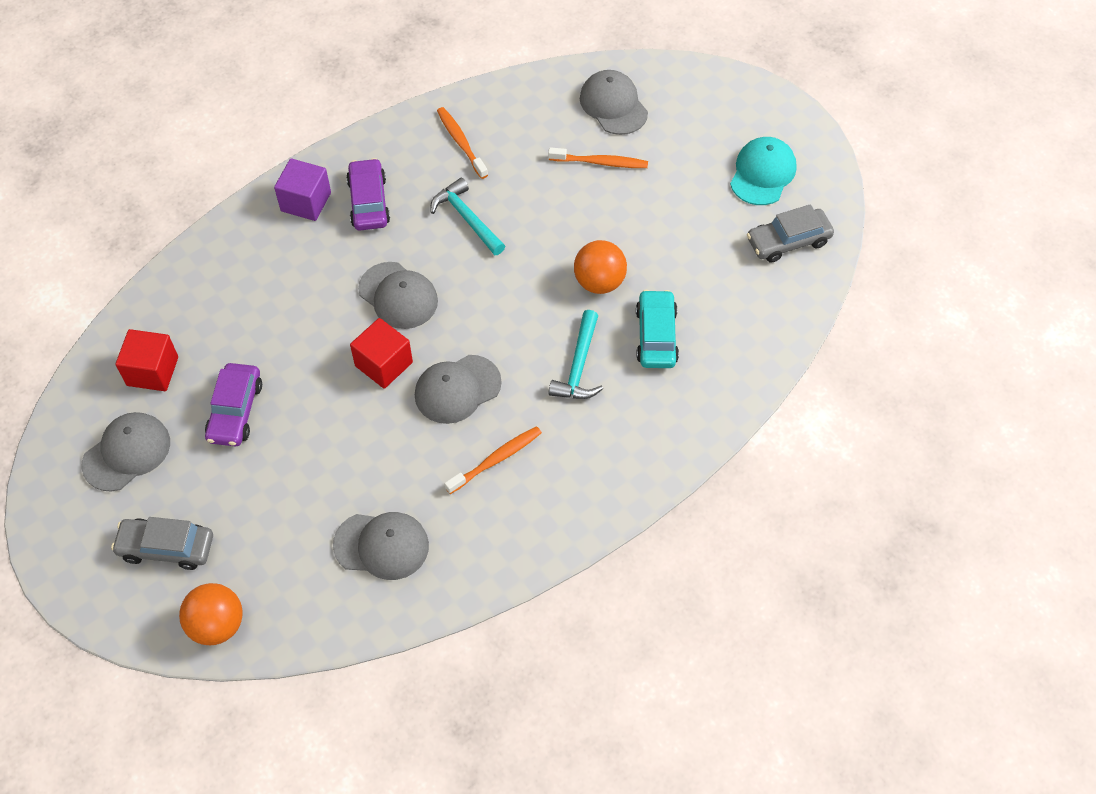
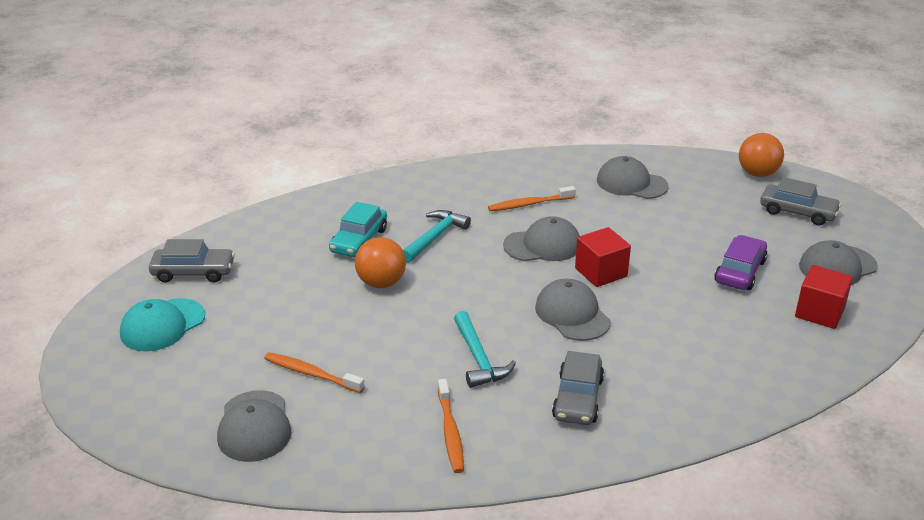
camera: 160 degrees left, 25 degrees down
(306, 202) = (649, 415): purple cube -> none
(369, 202) = (577, 398): purple car -> grey car

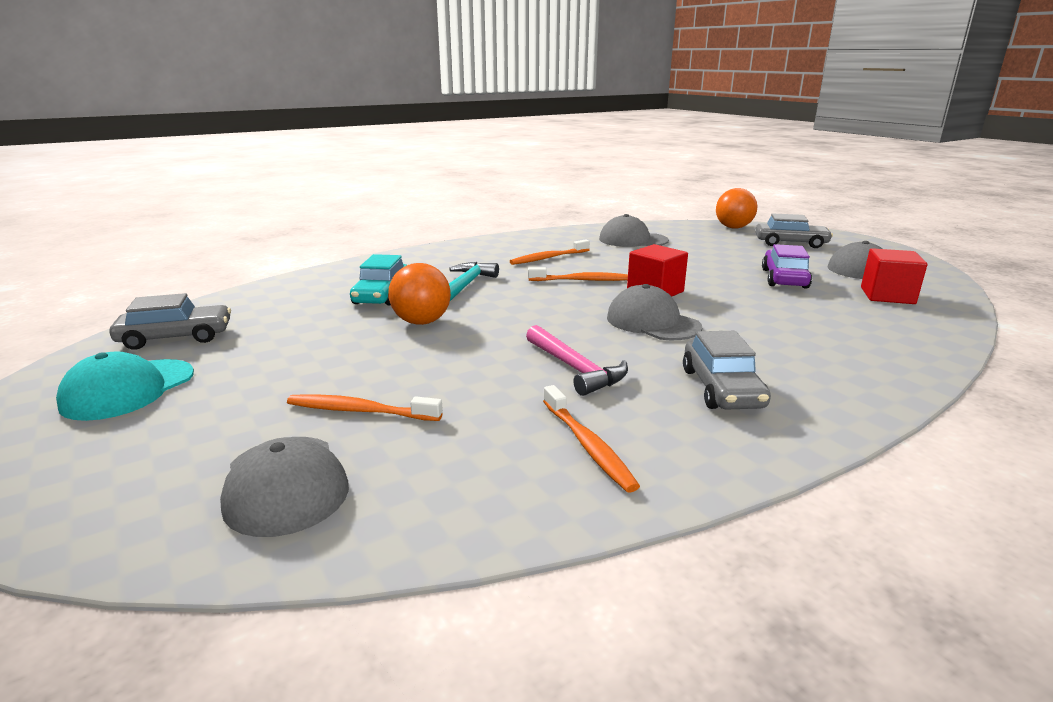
camera: 15 degrees left, 10 degrees down
(478, 358) = (575, 369): turquoise hammer -> pink hammer
(542, 245) = (581, 280): grey cap -> orange toothbrush

